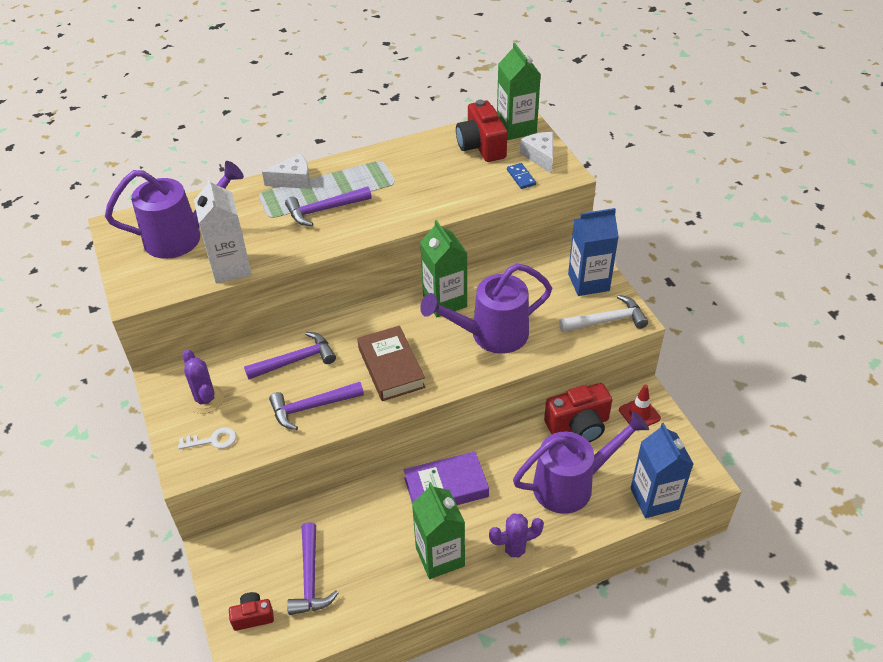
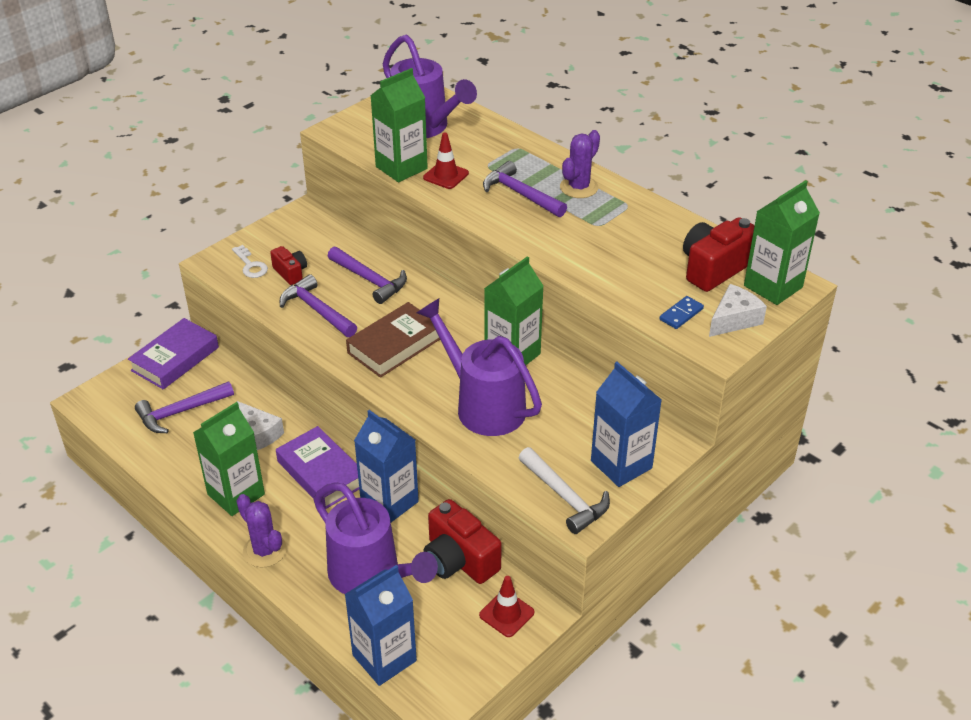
camera: 65 degrees right, 5 degrees down
(205, 399) = (295, 244): purple cactus -> purple cactus (579, 187)
(231, 267) = (401, 168): white carton -> green carton
(232, 566) = (175, 359): none -> purple book
(253, 616) = (130, 390): red camera -> red camera (290, 273)
(265, 244) = (446, 175): none -> red traffic cone
(293, 180) = (552, 161): white cheese -> white cheese (258, 434)
(501, 450) = (389, 502): none -> blue carton

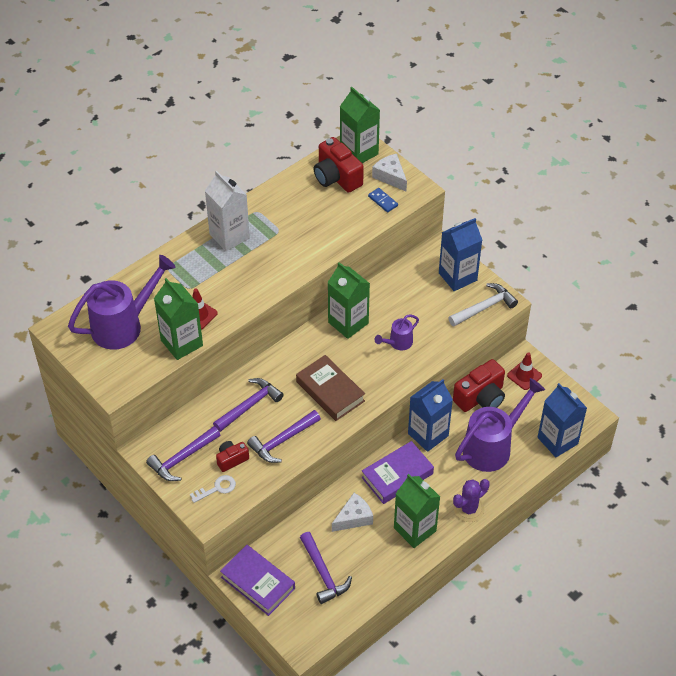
camera: 85 degrees left, 10 degrees up
(483, 405) = (398, 343): purple watering can -> purple watering can, size x0.49
(520, 194) = (232, 271): purple hammer -> purple hammer (182, 458)
(579, 187) = (229, 236): purple cactus -> white carton

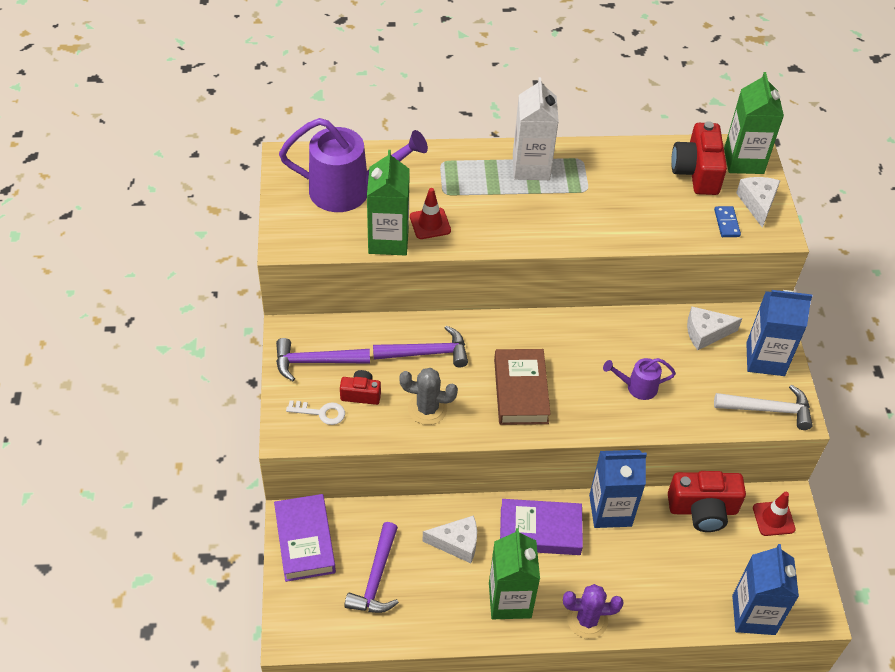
camera: 35 degrees right, 0 degrees up
(282, 441) = (427, 409): purple hammer -> grey cactus
(348, 323) = (601, 334): green carton -> none
(410, 282) = (706, 333): none -> white cheese
(492, 446) = (672, 571): purple watering can -> none

